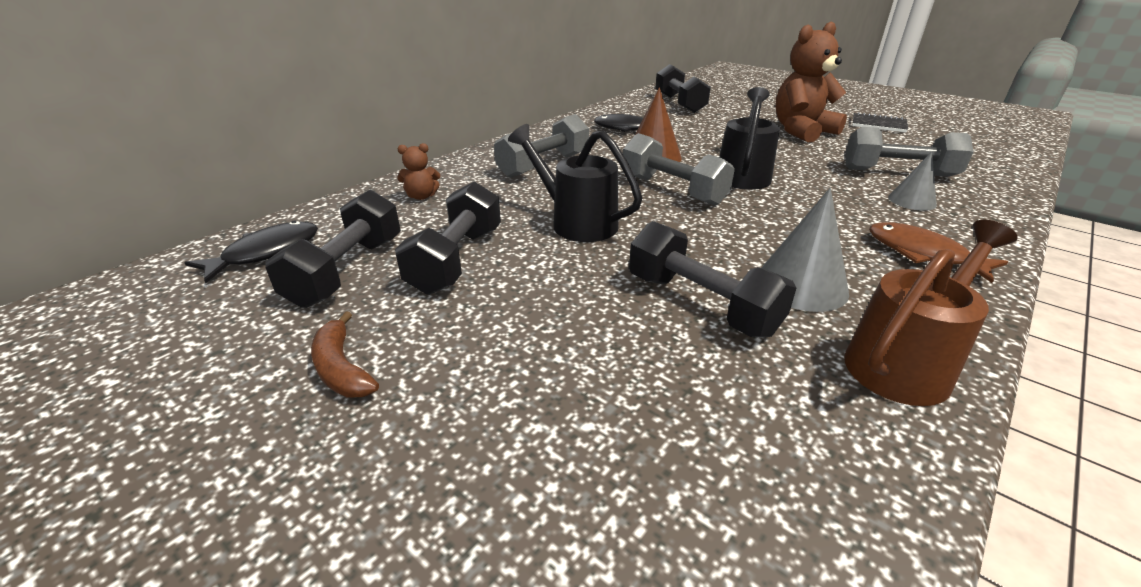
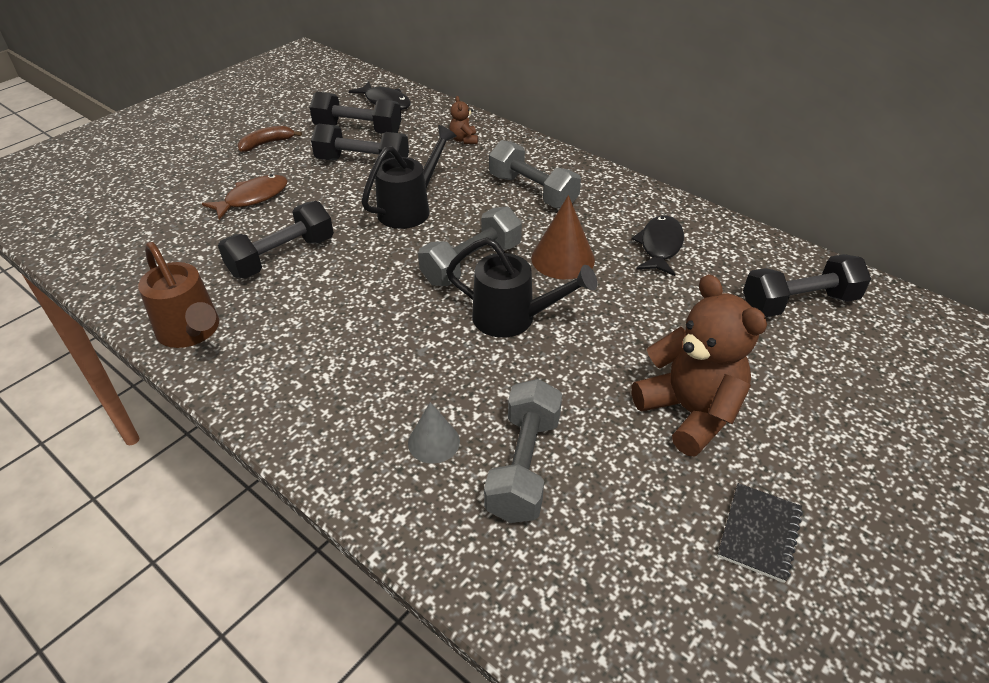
camera: 90 degrees right, 10 degrees up
(801, 285) = (290, 308): grey cone -> none
(922, 254) = (316, 399): brown fish -> brown fish (252, 198)

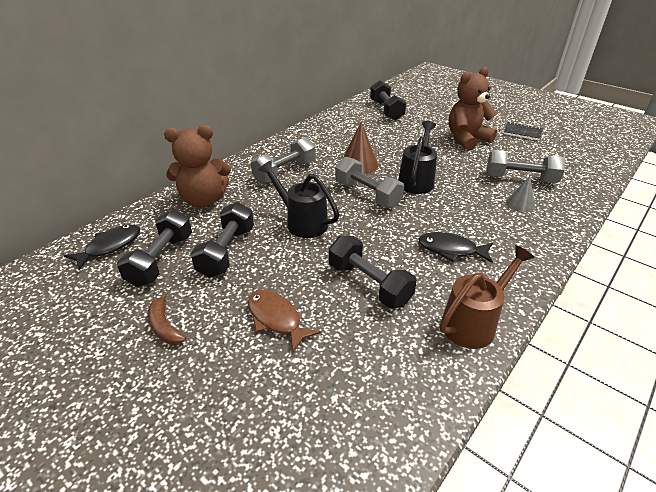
camera: 90 degrees left, 5 degrees down
(464, 140) = (203, 200): brown teddy bear -> brown teddy bear, size x2.29
(659, 246) = (345, 136): black fish -> black fish (451, 250)

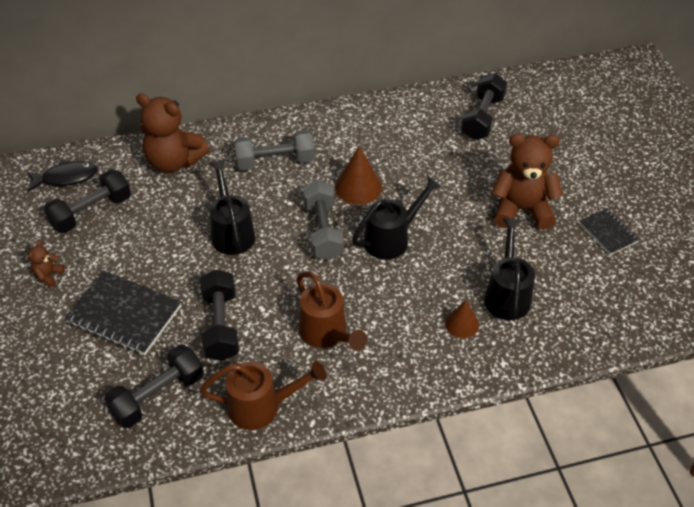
camera: 35 degrees right, 10 degrees up
(164, 326) = (48, 276): brown banana -> brown teddy bear
(227, 252) = (144, 231): black dumbbell -> black dumbbell (158, 396)
(276, 319) = (124, 315): brown fish -> black notebook
(451, 250) = (326, 334): black fish -> brown watering can
(520, 179) = (507, 294): grey dumbbell -> black watering can
(520, 204) = (462, 324): grey cone -> brown cone

